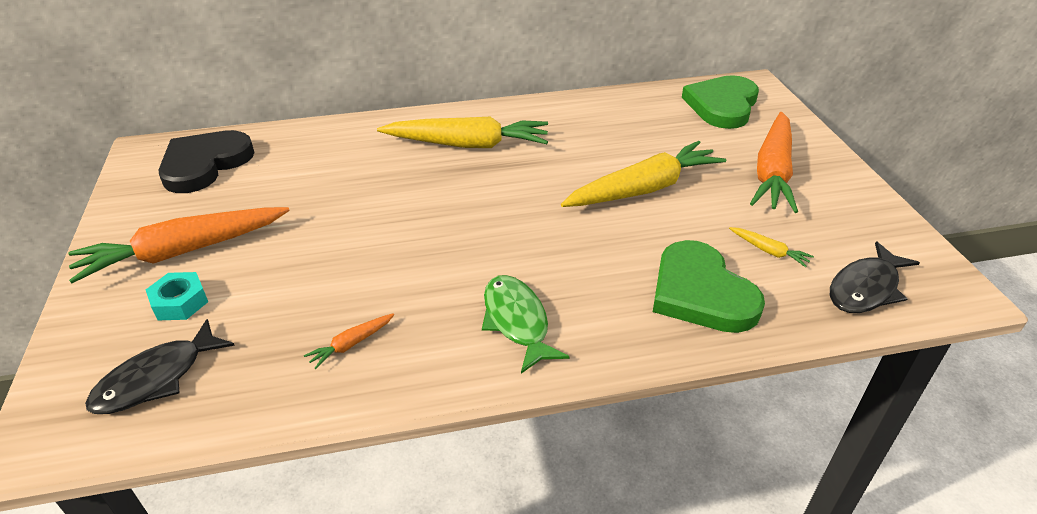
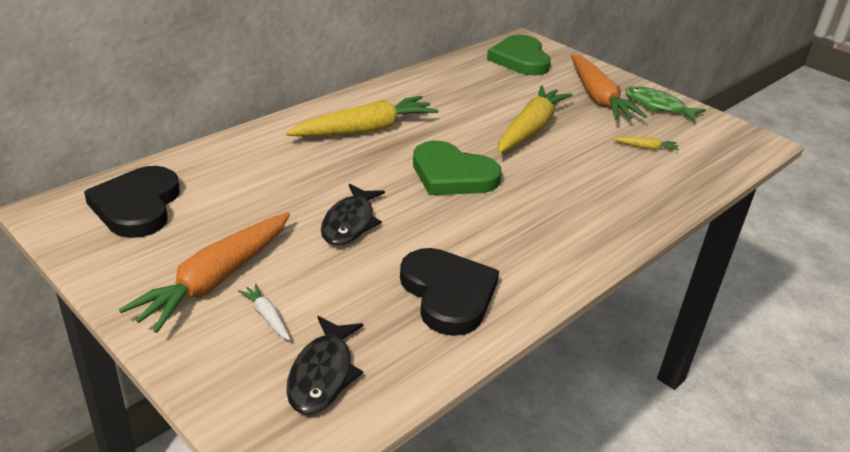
camera: 35 degrees left, 5 degrees down
(180, 302) = (267, 316): turquoise nut -> white carrot
(351, 344) = (448, 294): orange carrot -> black heart
(517, 321) = (544, 239): green fish -> green fish (658, 106)
(701, 293) = (634, 184): green heart -> green heart (452, 175)
(865, 288) = (717, 154): black fish -> black fish (350, 223)

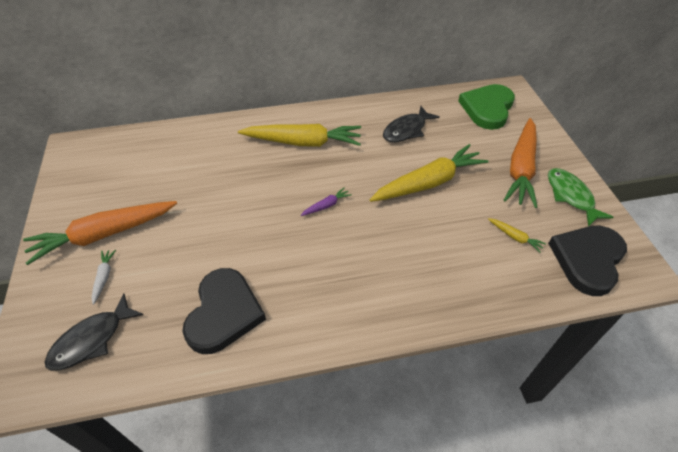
camera: 35 degrees right, 15 degrees up
(137, 206) = (115, 159): black heart -> black heart (587, 260)
(350, 223) = (219, 222): black fish -> black fish (406, 130)
(452, 175) = (326, 205): green heart -> purple carrot

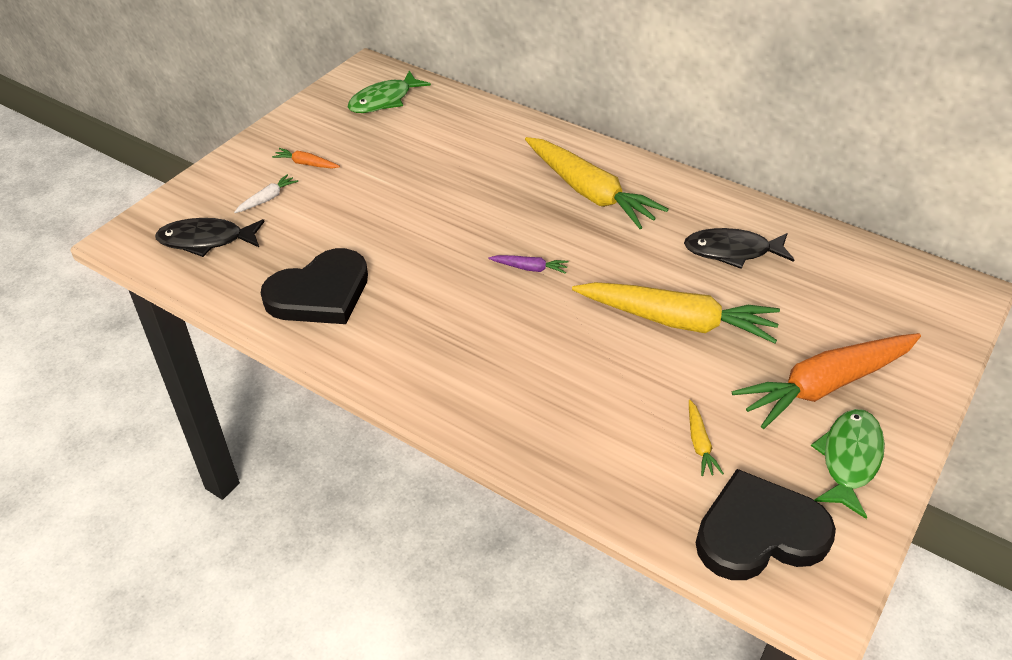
camera: 45 degrees right, 5 degrees down
(104, 235) = (306, 164): orange carrot -> orange carrot, size x0.41
(109, 160) = (384, 100): none -> green fish
(487, 108) = (887, 293): green heart -> none

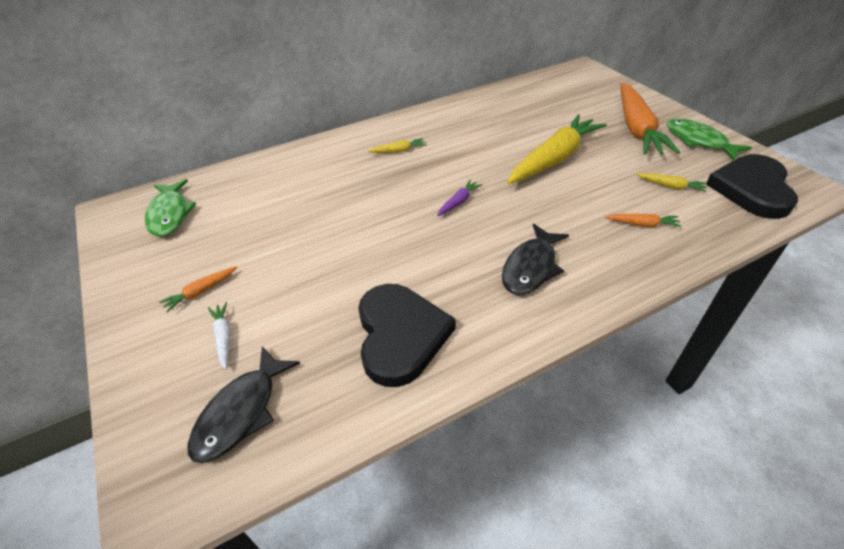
camera: 60 degrees left, 0 degrees up
(589, 192) = (398, 151): yellow carrot -> yellow carrot, size x0.41
(594, 428) = (642, 224): none -> orange carrot
(732, 251) = (502, 119): black fish -> black fish (531, 267)

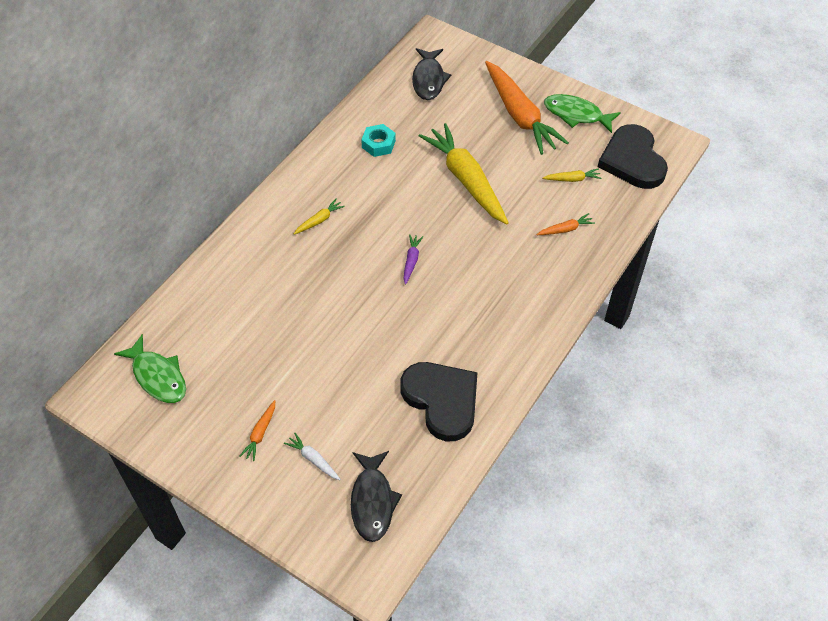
camera: 30 degrees left, 10 degrees up
(489, 117) = (378, 144): none -> turquoise nut
(531, 267) = (502, 304): black fish -> black fish (428, 79)
(554, 158) = (466, 180): yellow carrot -> yellow carrot turned 45 degrees counterclockwise

